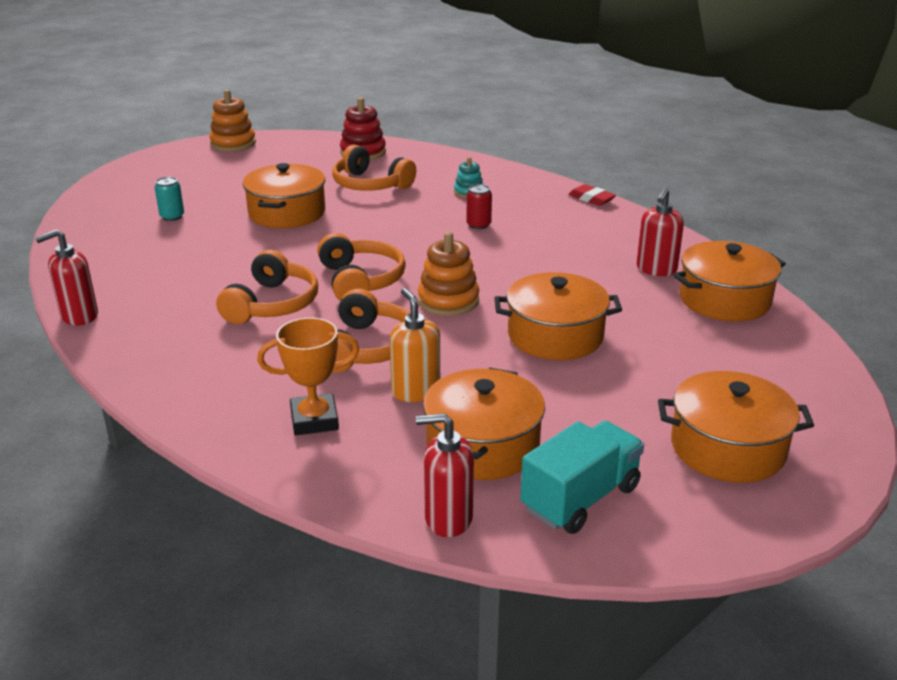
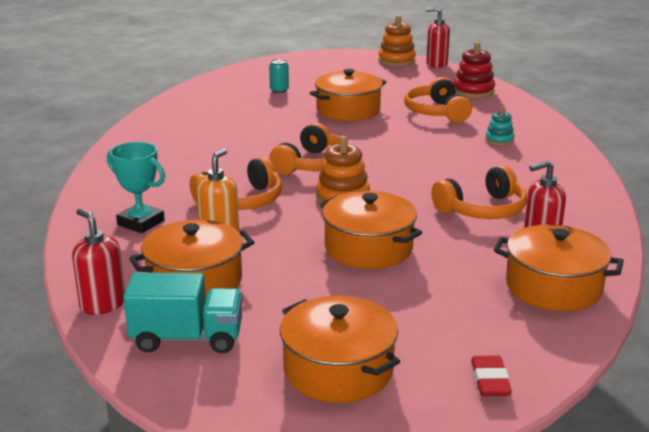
camera: 45 degrees right, 5 degrees down
(79, 316) = (138, 123): red soap dispenser -> red soap dispenser (436, 64)
(272, 304) = (238, 156): orange headphones -> orange headphones (483, 210)
(314, 420) = (141, 223): orange trophy -> turquoise trophy
(478, 225) = (461, 162): red can -> none
(591, 199) = (592, 178): red eraser -> red eraser (490, 381)

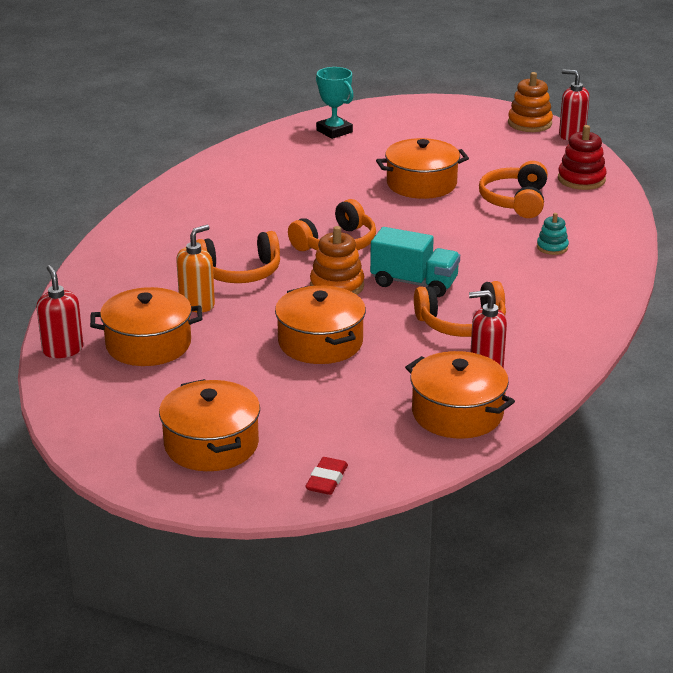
camera: 20 degrees right, 5 degrees up
(141, 223) = (138, 278): turquoise trophy -> turquoise trophy (334, 131)
(187, 338) = (111, 393): turquoise truck -> turquoise truck (414, 283)
(279, 90) = (368, 146): turquoise can -> none

